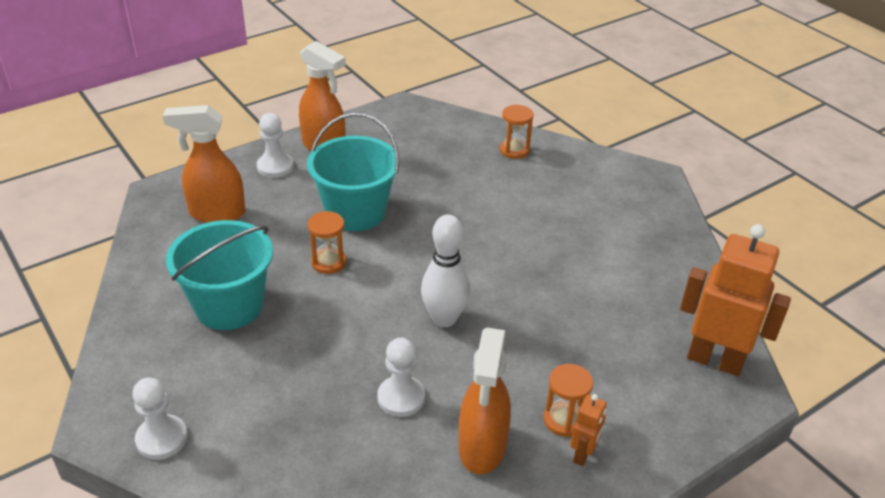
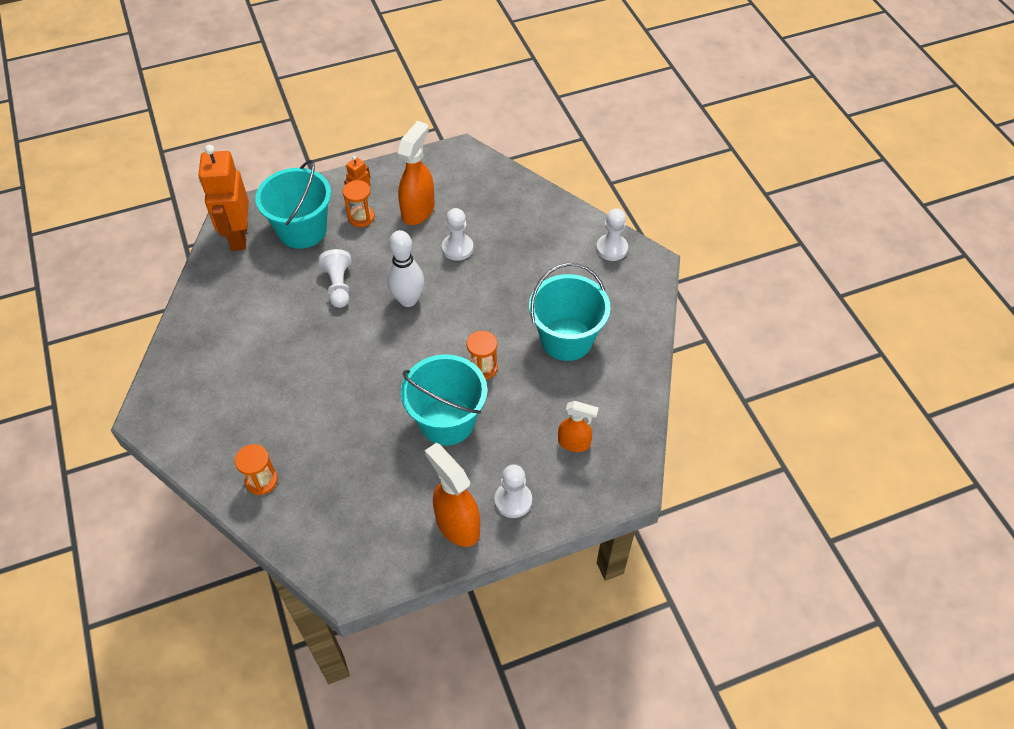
camera: 165 degrees left, 15 degrees up
(216, 213) = (574, 443): orange spray bottle -> orange spray bottle, size x0.62
(541, 321) = (338, 285): none -> white pawn
(636, 385) = (302, 230): none -> turquoise bucket
(715, 360) = (238, 237): orange robot -> orange robot turned 45 degrees clockwise

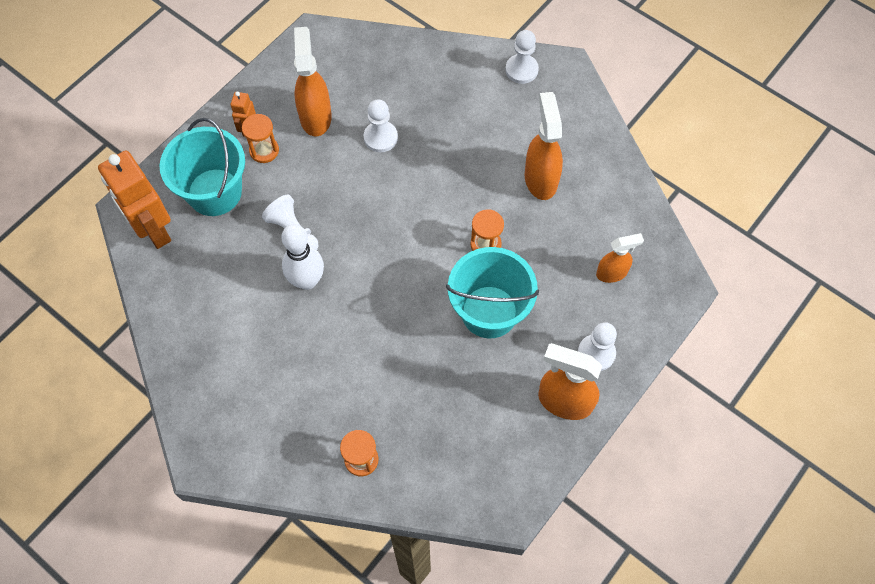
camera: 30 degrees left, 10 degrees up
(408, 300) = (370, 213): white bowling pin -> white bowling pin (307, 281)
(566, 339) = (540, 179): turquoise bucket -> orange spray bottle

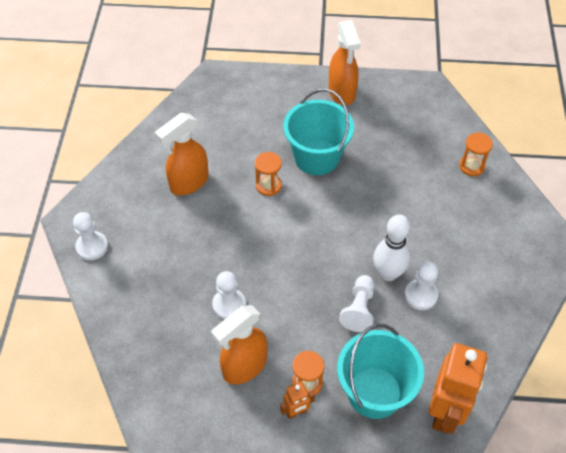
camera: 125 degrees left, 10 degrees down
(596, 353) = (297, 93): white pawn -> white pawn (420, 295)
(612, 273) = (234, 110): orange spray bottle -> none

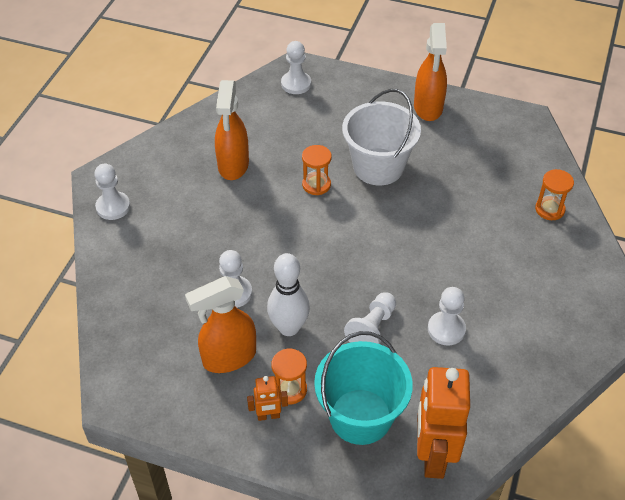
camera: 15 degrees right, 5 degrees down
(189, 183) = (233, 165): orange spray bottle -> orange spray bottle turned 60 degrees counterclockwise
(219, 92) = (296, 84): none -> white pawn
(316, 157) = (378, 167): turquoise bucket -> white bucket
(388, 273) = (417, 299): white bowling pin -> white bowling pin (289, 327)
(445, 412) = (433, 456): orange robot -> orange robot turned 150 degrees clockwise

